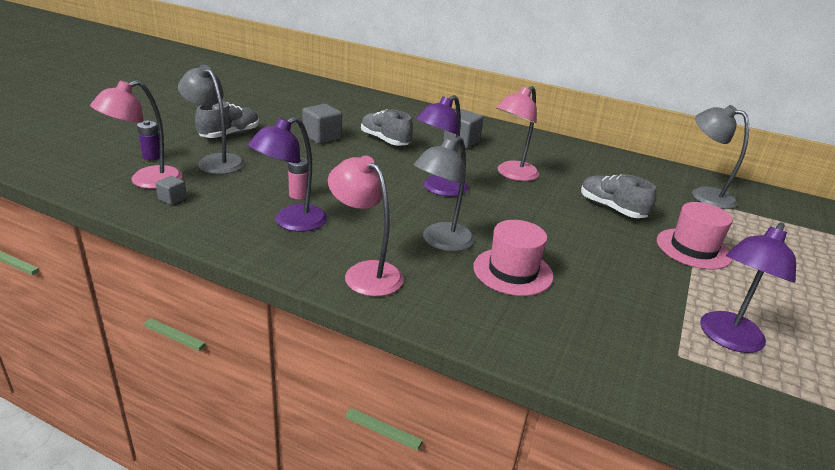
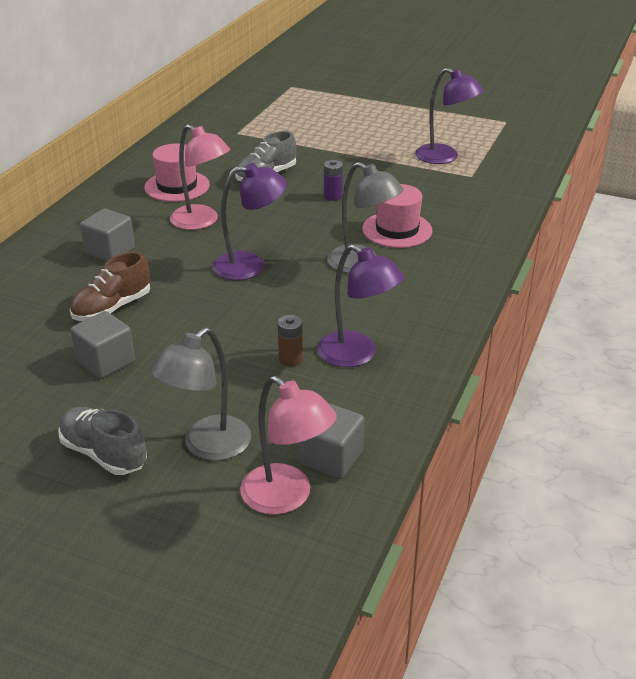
camera: 90 degrees left, 5 degrees up
(152, 156) = (203, 517): purple battery -> purple battery (333, 196)
(172, 199) = (331, 458): grey cube -> grey cube, size x1.83
(299, 195) = (290, 359): pink battery -> brown battery
(365, 273) = (431, 301): pink lamp -> none
(385, 140) = (112, 308): grey shoe -> brown shoe
(439, 189) = (250, 266): purple lamp -> purple lamp turned 45 degrees counterclockwise
(693, 249) = (327, 150): pink hat -> pink hat (177, 186)
(704, 195) = (225, 130): grey lamp -> none

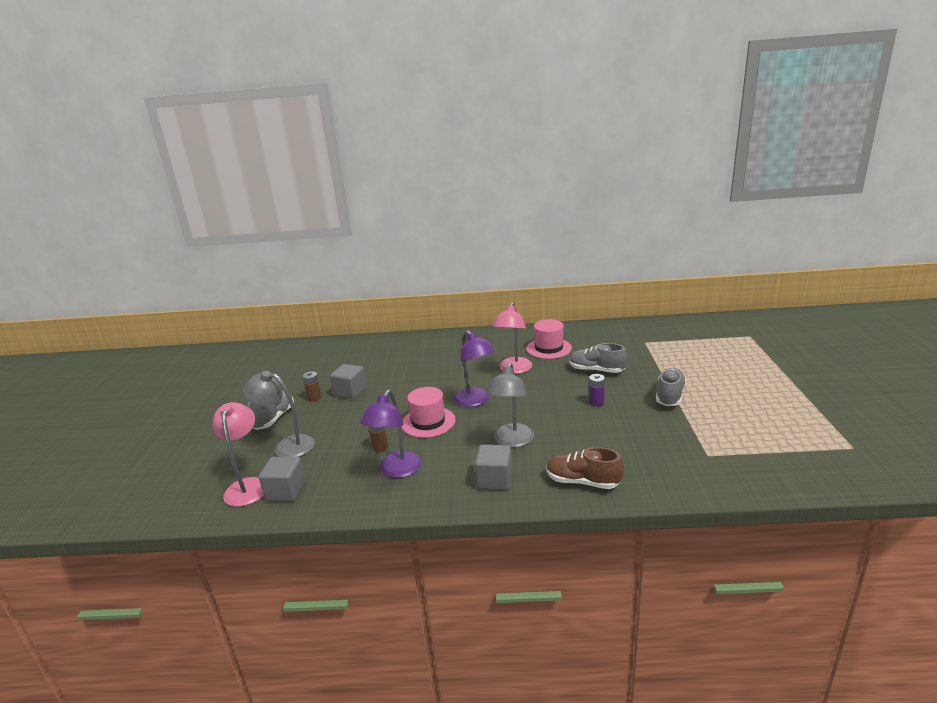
camera: 70 degrees right, 10 degrees down
(82, 401) = (314, 398): none -> brown battery
(110, 251) = (456, 356): grey cube -> grey cube (494, 480)
(112, 308) = (400, 376): brown shoe -> brown shoe (582, 482)
(286, 497) = (248, 486): pink lamp -> pink lamp turned 150 degrees clockwise
(360, 158) = (669, 396): none -> grey shoe
(397, 230) = (574, 442): pink hat -> pink hat (428, 422)
(445, 157) = (725, 433): purple lamp -> none

